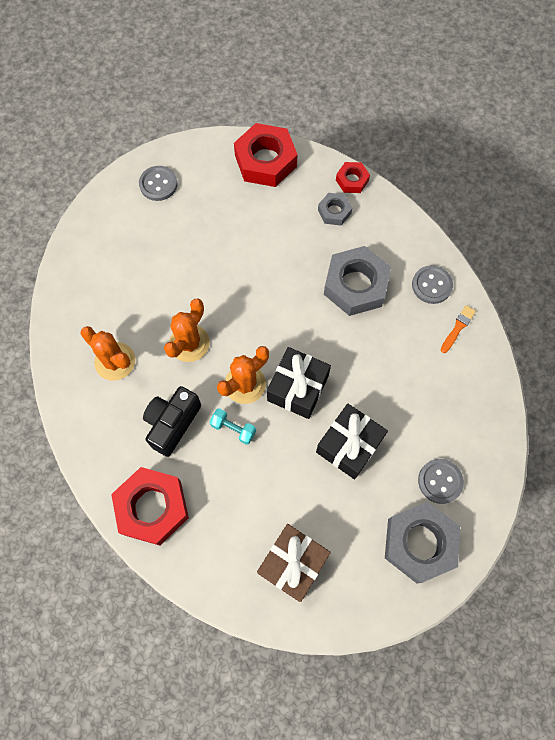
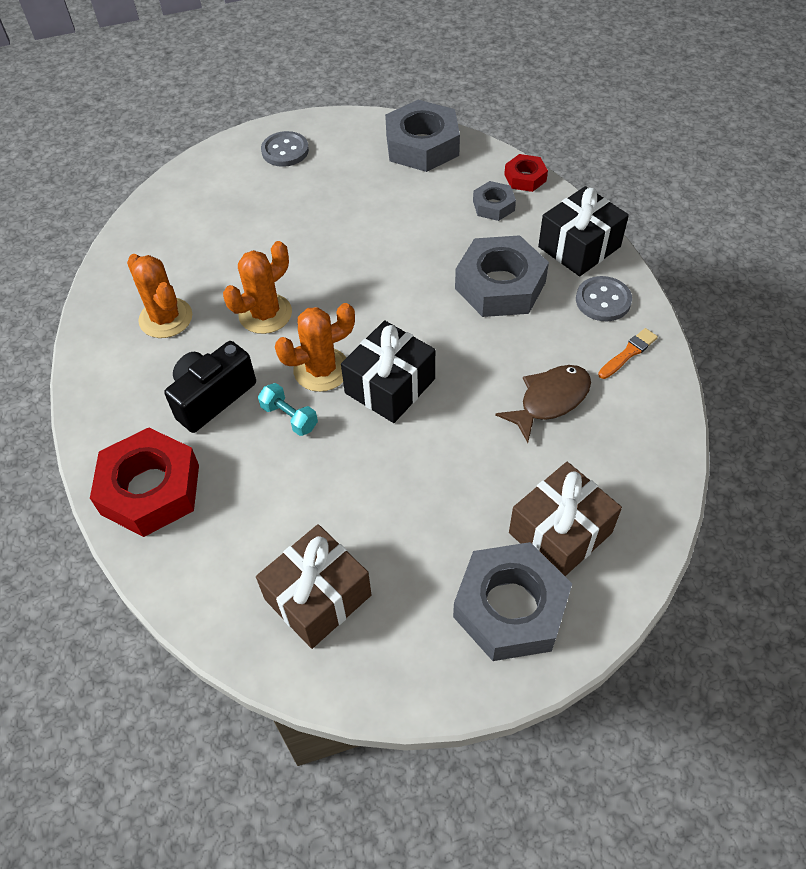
camera: 15 degrees right, 15 degrees down
(265, 161) = (422, 145): red nut -> grey nut
(349, 445) = (441, 464): black gift -> black gift (579, 247)
(412, 378) = (550, 400): none -> brown fish
(440, 481) = (560, 533): grey button -> brown gift

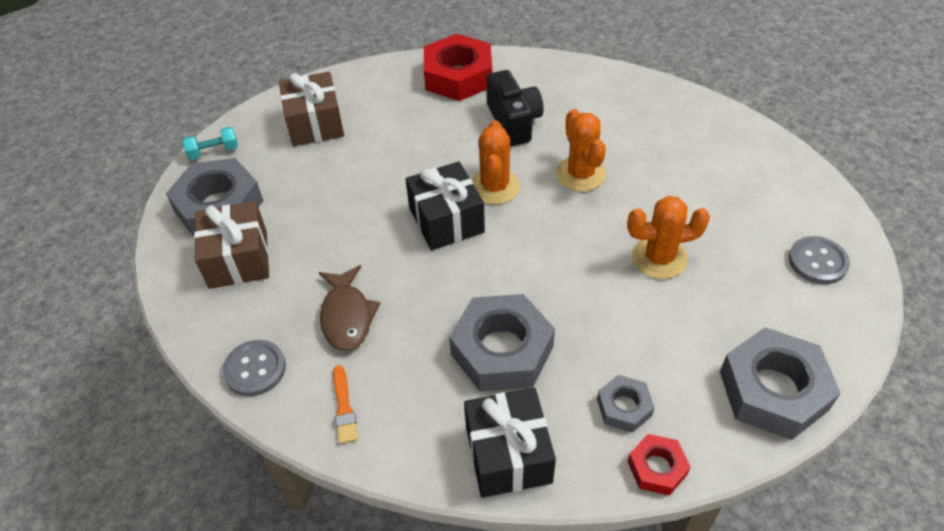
camera: 120 degrees right, 5 degrees down
(166, 318) = (615, 119): orange cactus -> orange cactus (659, 258)
(289, 417) = (463, 155): turquoise dumbbell -> turquoise dumbbell (214, 152)
(603, 300) = (420, 428): grey button -> grey button (255, 369)

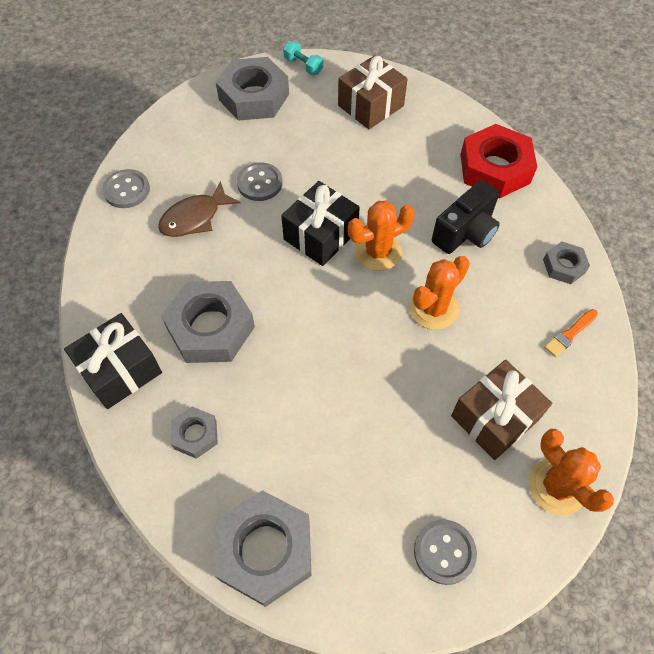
camera: 60 degrees right, 10 degrees up
(238, 259) = (213, 132): brown gift -> brown gift (494, 418)
(343, 244) = (260, 183): none -> grey button
(344, 408) = (118, 254): orange brush -> orange brush (570, 334)
(587, 80) = (564, 266): none -> grey nut
(657, 468) = (148, 478): red nut -> none
(659, 258) = (369, 407): orange cactus -> orange cactus (556, 486)

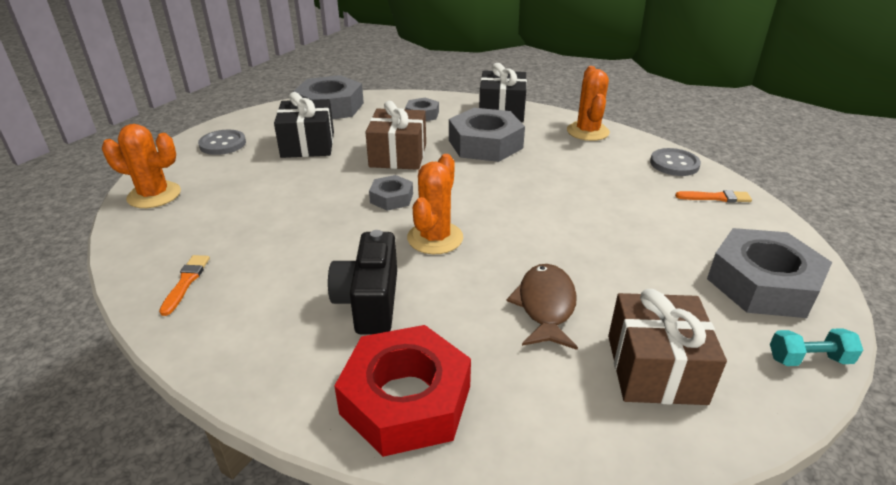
camera: 135 degrees right, 25 degrees down
(164, 148) = (716, 197): none -> orange brush
(195, 218) = (602, 177): brown fish -> brown fish (545, 306)
(260, 183) = (606, 222): grey button -> none
(320, 235) = (498, 221): black gift -> black gift (308, 144)
(433, 308) = (339, 231): orange cactus -> orange cactus (587, 131)
(494, 418) = (229, 202): brown gift -> brown gift (398, 155)
(564, 266) = (225, 338): grey nut -> grey nut (391, 198)

